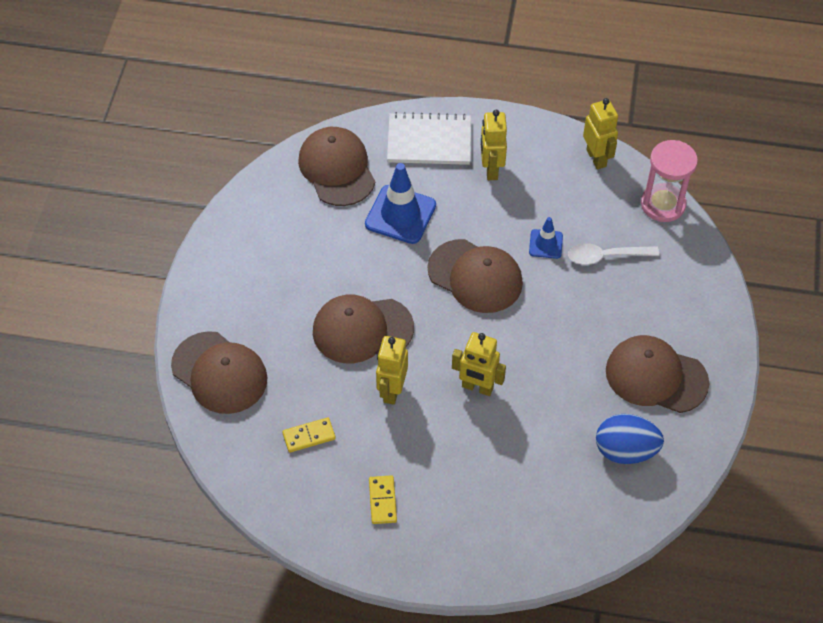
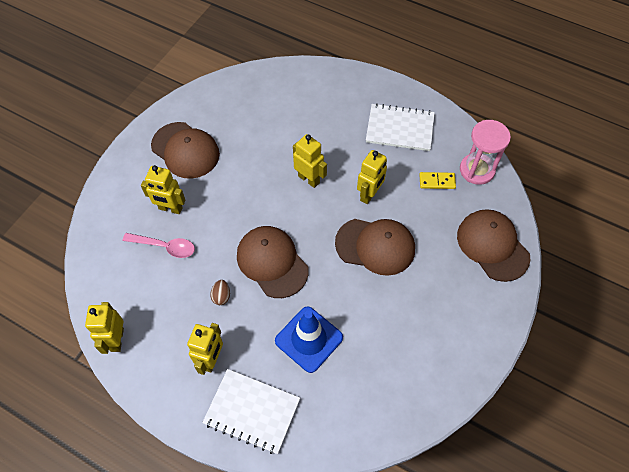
camera: 160 degrees left, 5 degrees up
(337, 169) = (348, 409): brown cap -> none
(382, 501) = (400, 128): yellow domino -> white notebook
(513, 226) = (221, 296): none -> brown egg
(545, 244) = (204, 272): blue traffic cone -> none
(606, 256) = (164, 247): white spoon -> pink spoon
(625, 450) = (233, 113): blue egg -> none
(627, 299) = (170, 208): none -> yellow robot
(663, 204) = (93, 276): pink hourglass -> pink hourglass (477, 170)

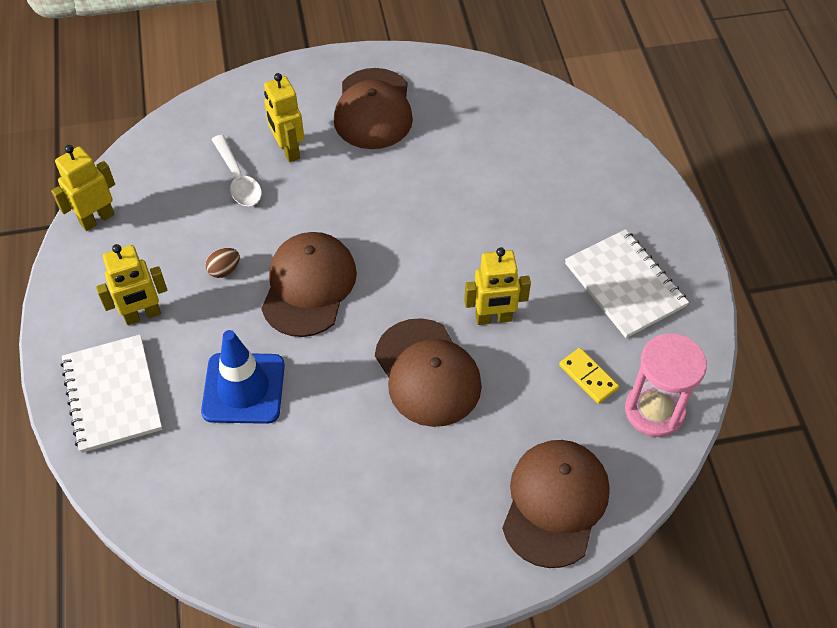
camera: 50 degrees right, 5 degrees down
(164, 247) = (238, 179): pink spoon -> white spoon
(309, 179) = (453, 244): yellow robot -> none

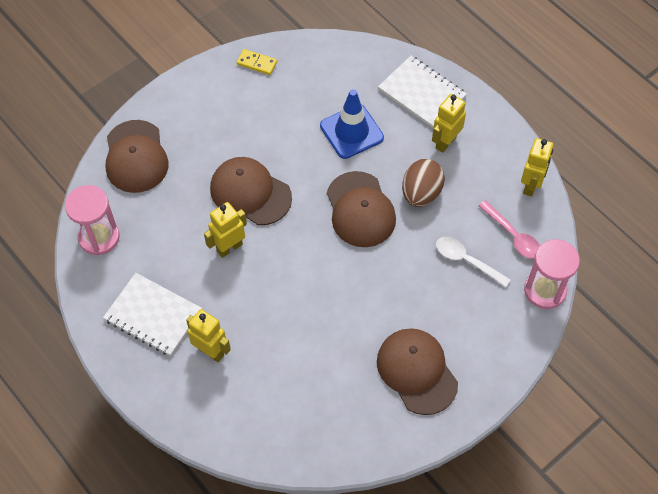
camera: 150 degrees right, 5 degrees up
(167, 179) = (513, 235): none -> pink spoon
(186, 117) = (545, 290): none -> pink hourglass
(224, 270) = (421, 193): brown egg -> brown egg, size x2.03
(288, 150) = (451, 302): yellow robot -> yellow robot (211, 351)
(588, 377) = (149, 238): yellow domino -> yellow domino (257, 63)

